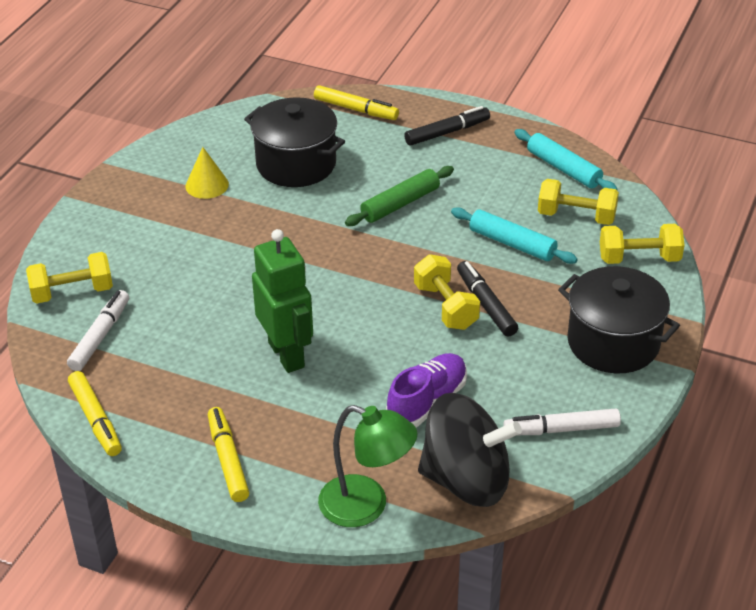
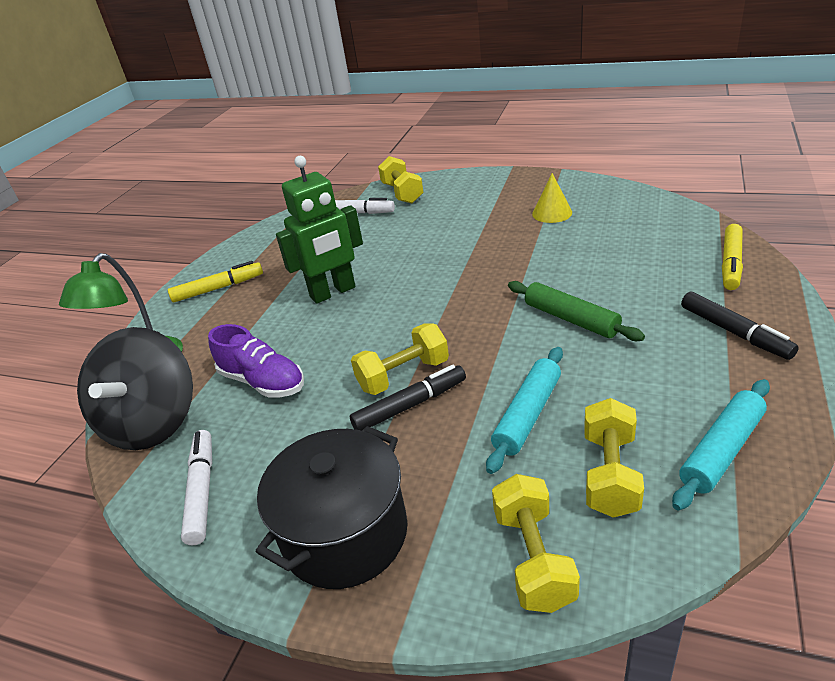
camera: 90 degrees right, 5 degrees down
(95, 419) = (271, 230): yellow marker -> none
(296, 164) = (607, 247): black pot -> none

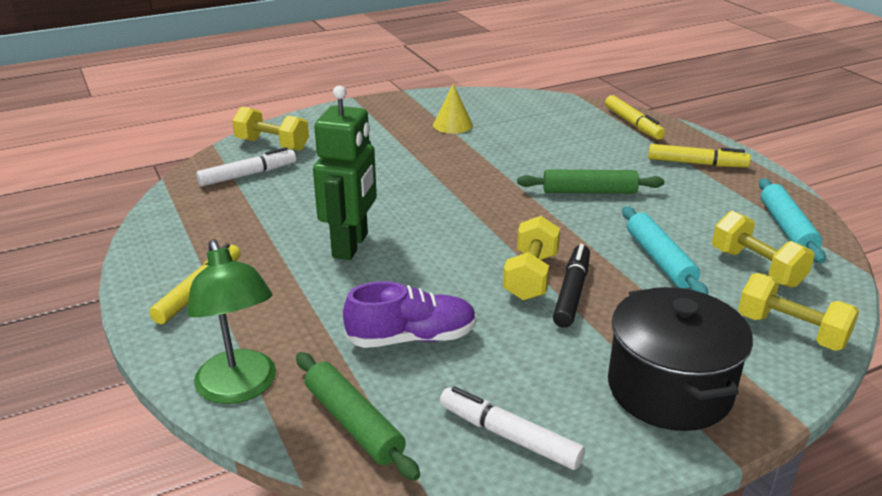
camera: 50 degrees left, 5 degrees down
(153, 422) = (353, 423): black spinning top -> green rolling pin
(734, 332) = (696, 163): black marker -> yellow marker

